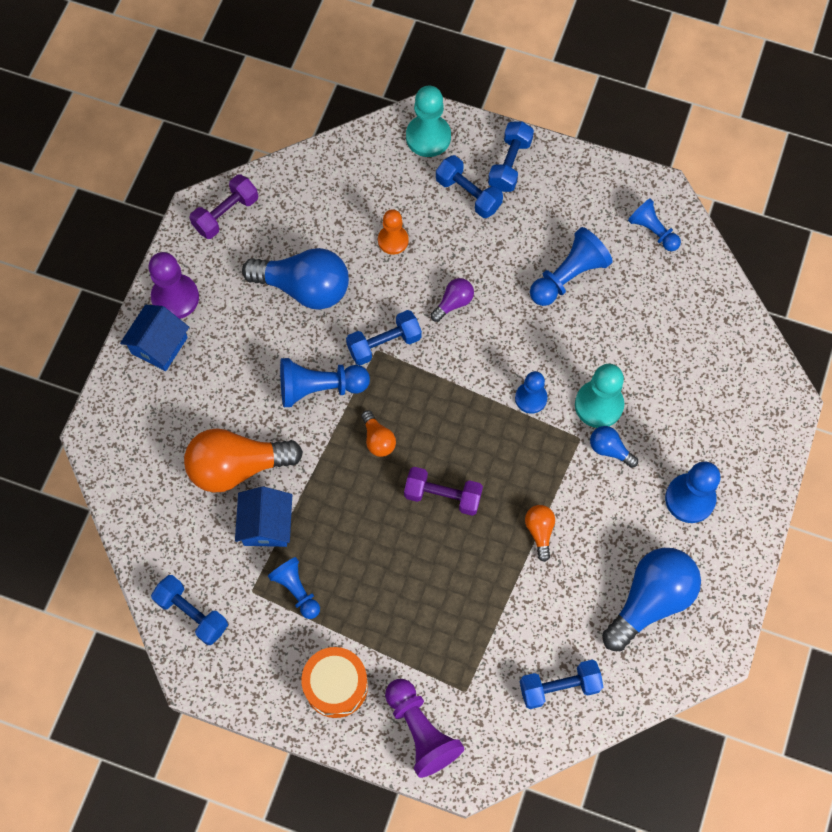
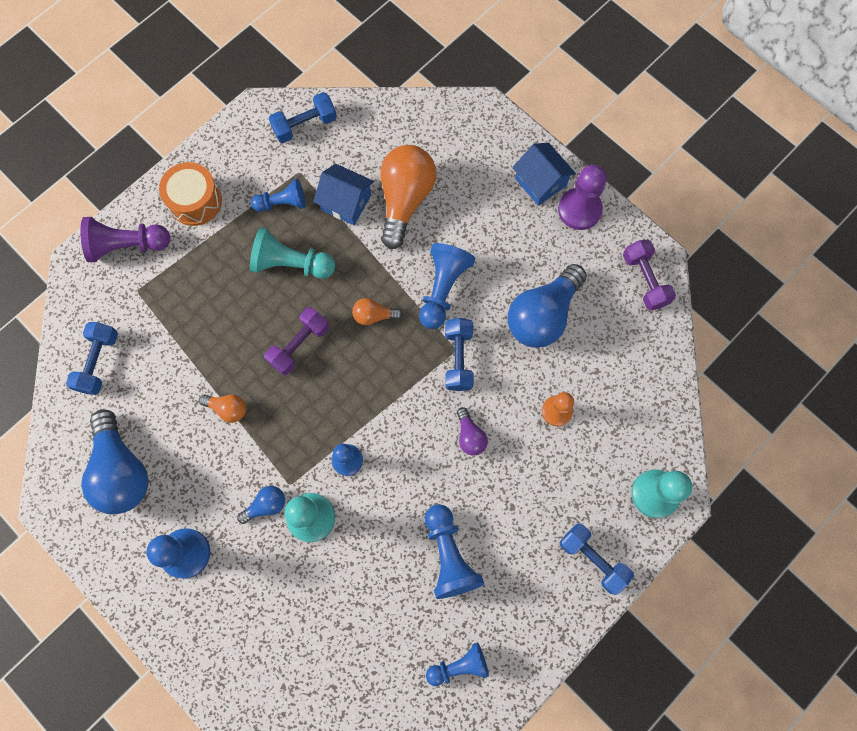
camera: 115 degrees right, 5 degrees up
(361, 546) = (291, 264): none -> turquoise pawn
(468, 194) = (576, 503): blue dumbbell -> none

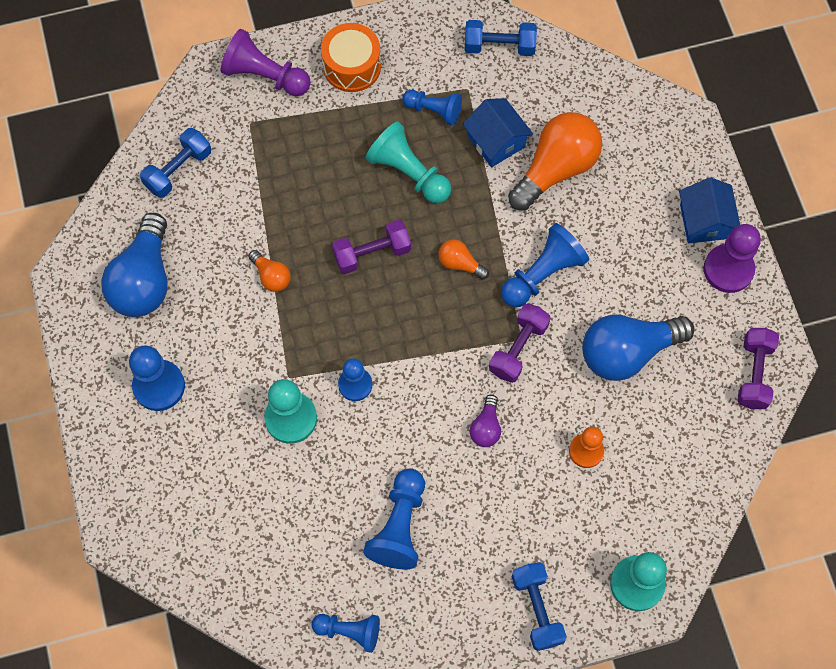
camera: 30 degrees right, 5 degrees down
(266, 505) = (256, 384): blue light bulb -> none
(458, 358) = (518, 348): blue dumbbell -> purple dumbbell

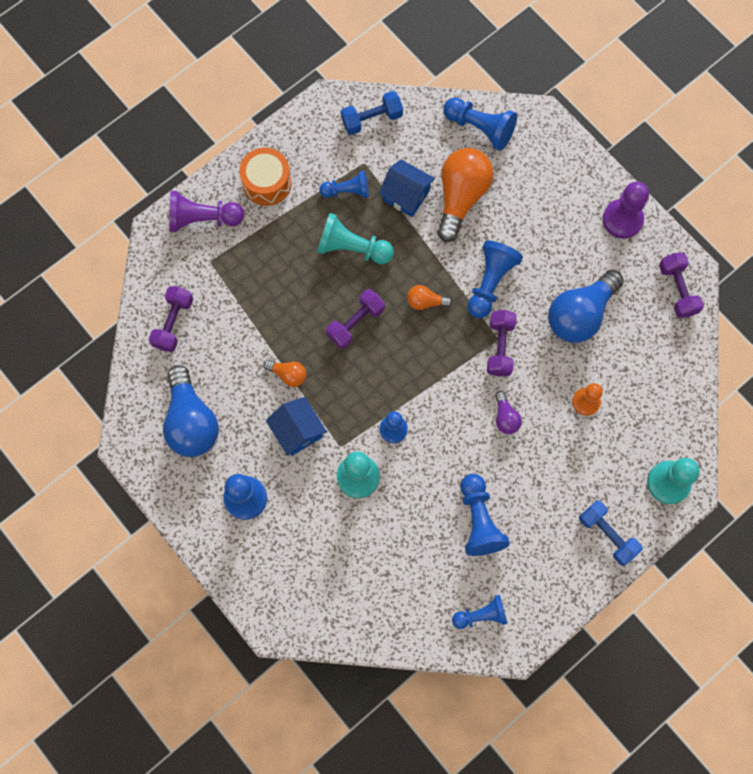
camera: 25 degrees left, 5 degrees up
(178, 170) = (173, 323): blue dumbbell -> purple dumbbell
(614, 104) = (480, 128): none -> blue pawn
(704, 221) = (588, 190): blue house -> blue house (297, 431)

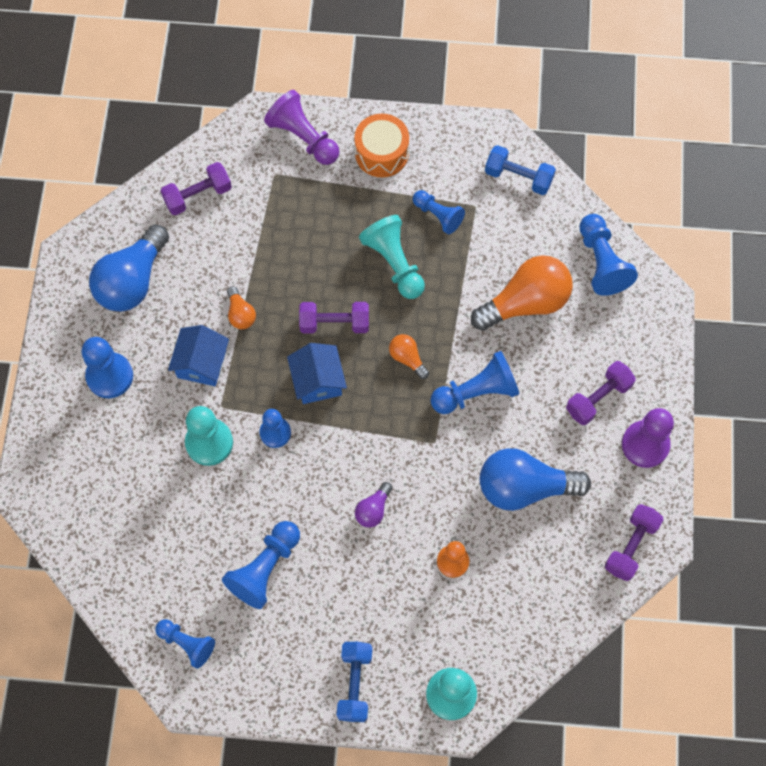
camera: 45 degrees right, 5 degrees down
(406, 195) = (482, 261): blue house -> blue house (318, 381)
(500, 347) = (429, 450): purple dumbbell -> purple dumbbell (598, 398)

